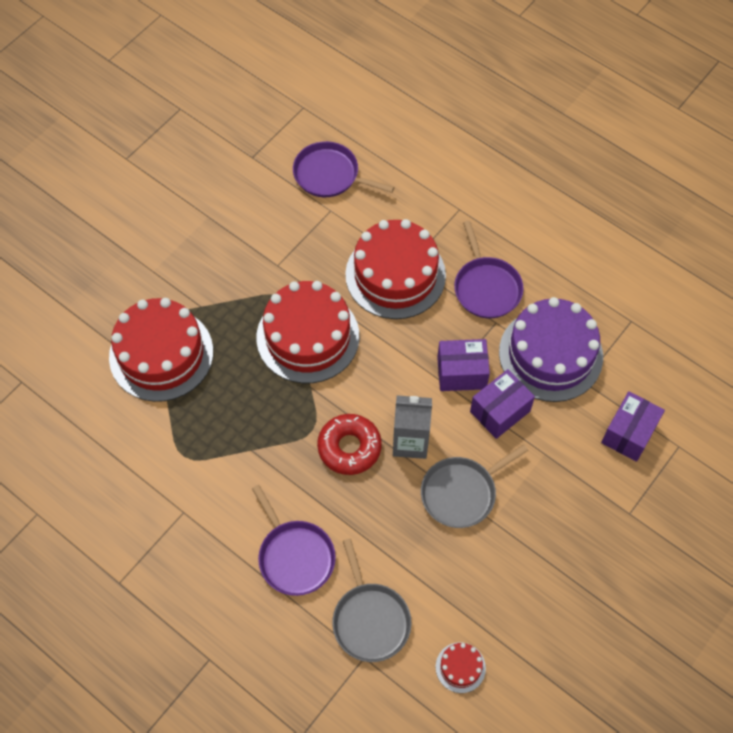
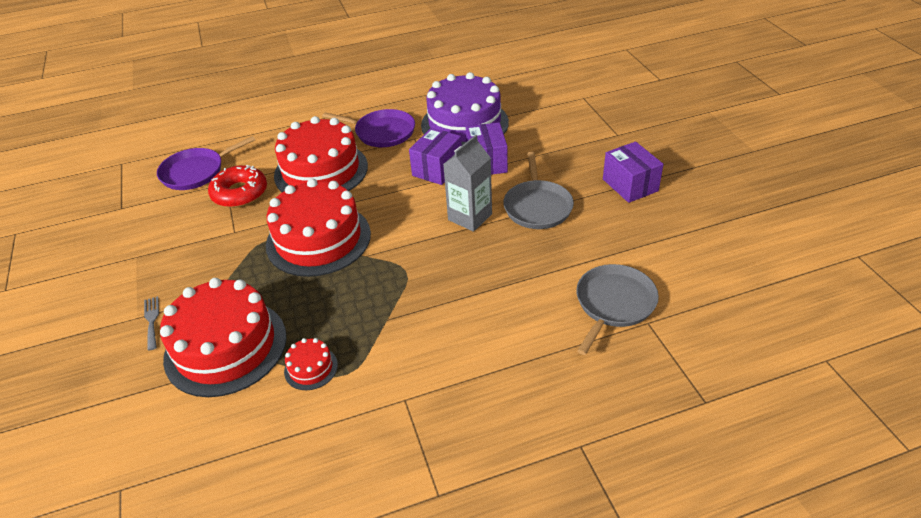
camera: 55 degrees left, 20 degrees down
(155, 283) = (152, 320): none -> grey fork
(294, 556) = (516, 331): purple pan -> none
(349, 447) = (443, 254): red donut -> red donut (240, 193)
(370, 619) = (613, 304): grey pan -> grey pan turned 75 degrees counterclockwise
(460, 667) = (692, 265): red cake -> red cake (311, 368)
(629, 433) = (556, 113): purple box -> purple box (630, 185)

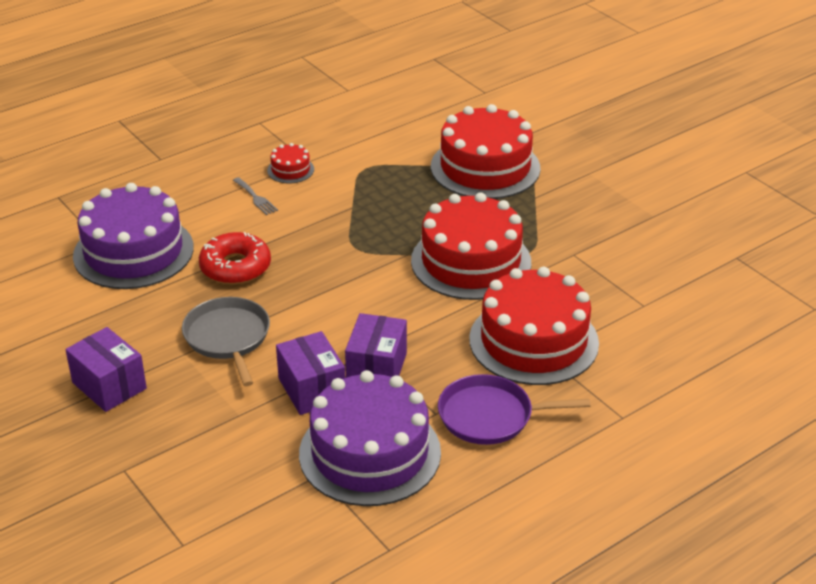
camera: 160 degrees right, 5 degrees down
(152, 320) = (572, 173): grey fork -> grey fork (256, 198)
(196, 172) = (699, 313): purple pan -> none
(240, 193) = (612, 296): red donut -> red donut (235, 267)
(311, 368) = (398, 166): red cake -> red cake (290, 170)
(470, 217) = (307, 312): grey carton -> none
(613, 304) = (133, 252): grey pan -> purple cake

